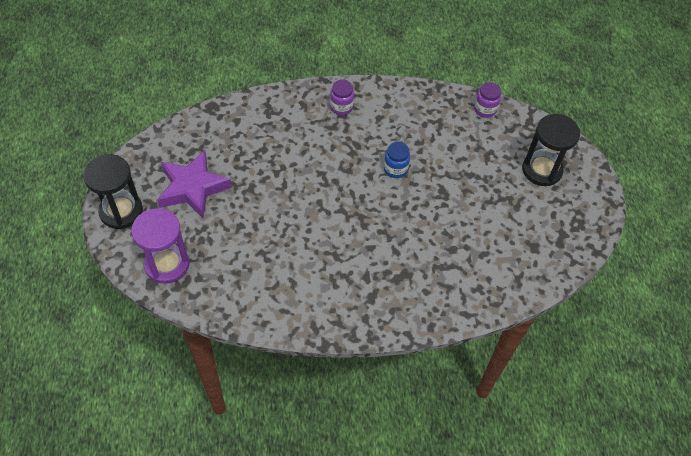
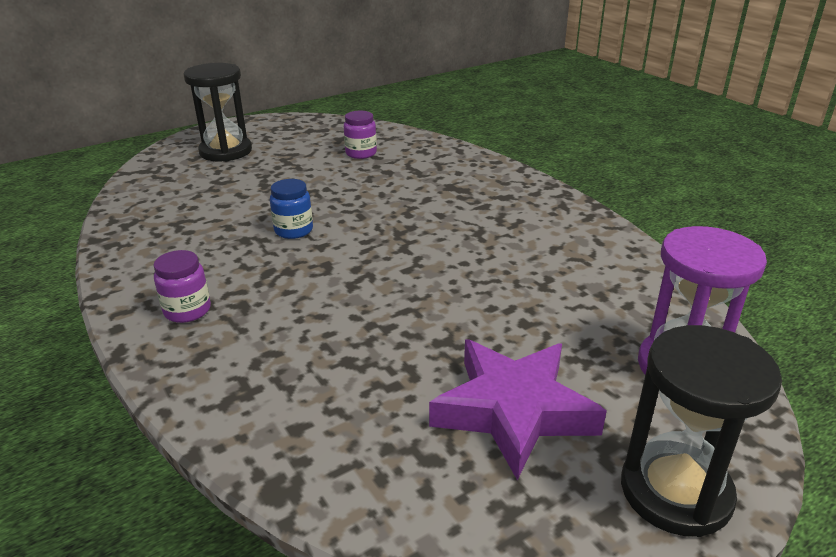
camera: 115 degrees left, 25 degrees down
(485, 109) = (135, 198): purple jar -> purple jar (361, 153)

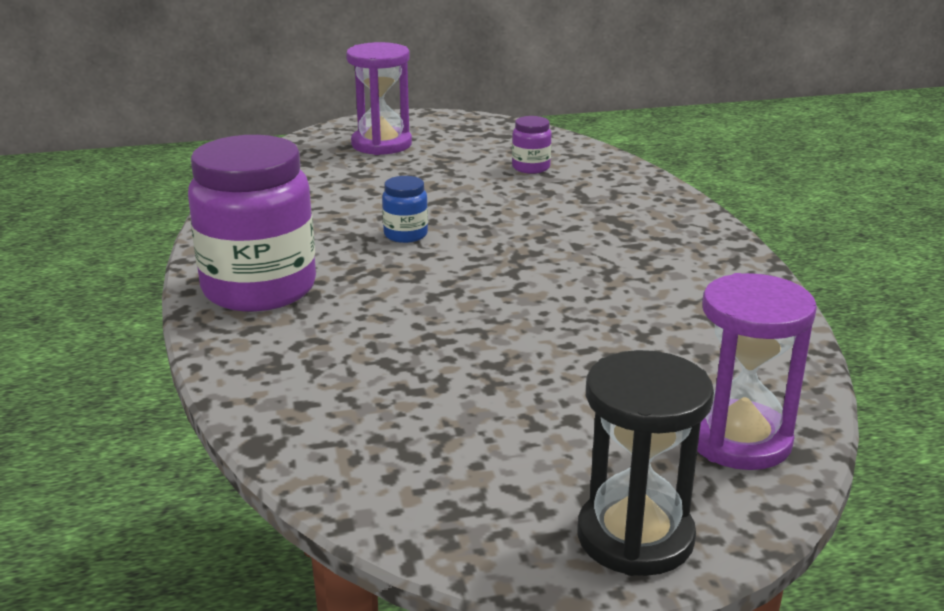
camera: 20 degrees right, 5 degrees down
(187, 310) = (259, 289): purple jar -> purple jar, size x2.34
(226, 151) = (381, 144): black hourglass -> purple hourglass
(513, 411) = (520, 437): purple star -> none

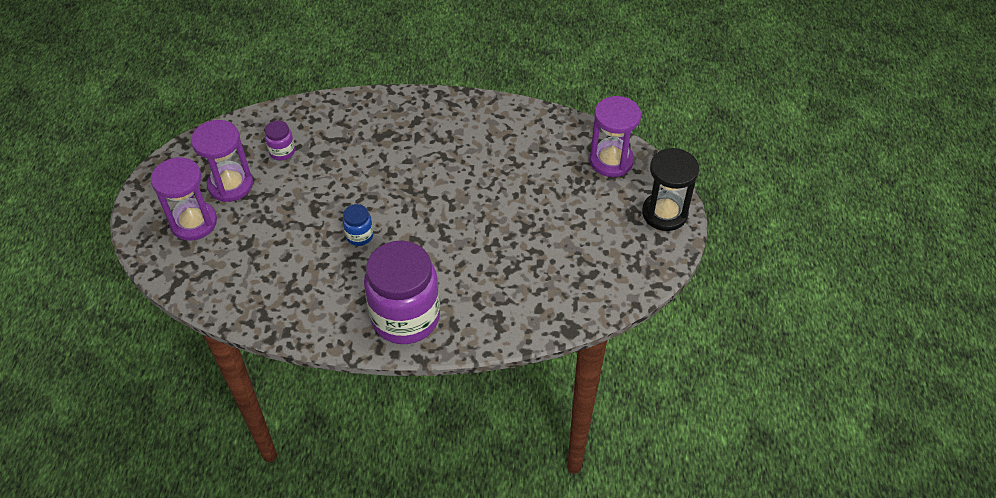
camera: 75 degrees left, 25 degrees up
(453, 151) = (230, 185): none -> purple hourglass

